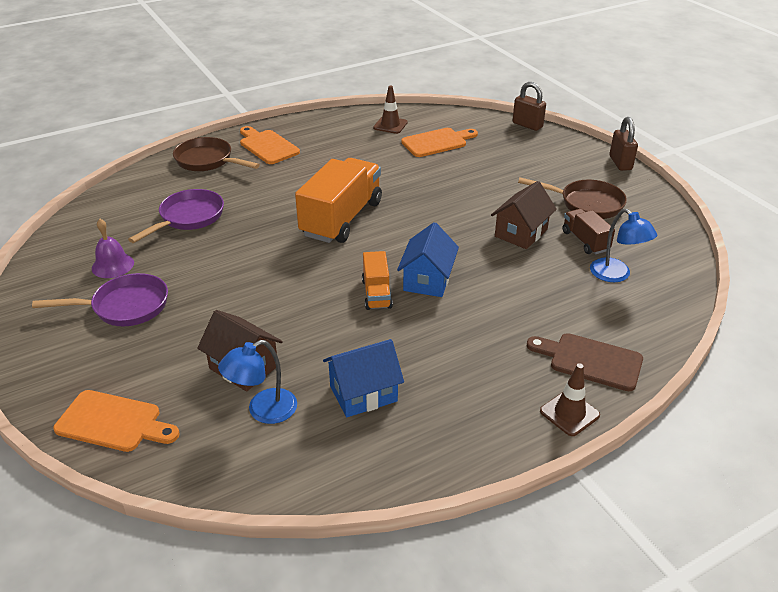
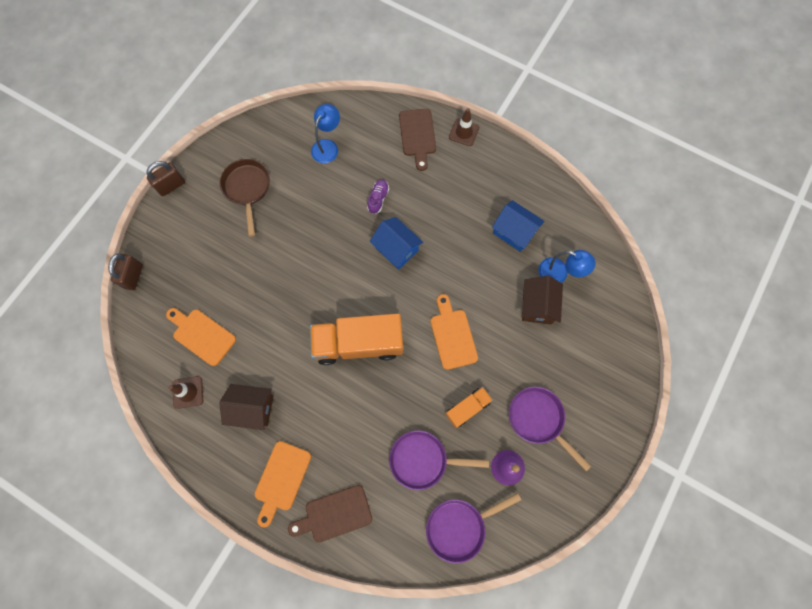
camera: 120 degrees left, 35 degrees up
(108, 217) = (459, 526): none -> purple pan
(113, 422) = (618, 344): orange cutting board -> orange cutting board (452, 335)
(207, 161) = (334, 514): brown pan -> brown cutting board
(376, 293) = (428, 271): orange truck -> orange truck (467, 408)
(427, 280) = (396, 249): blue house -> blue house turned 60 degrees clockwise
(508, 289) = (378, 199): none -> purple shoe
(521, 233) = (310, 216): brown house -> brown house (253, 408)
(585, 241) = (298, 175): brown truck -> none

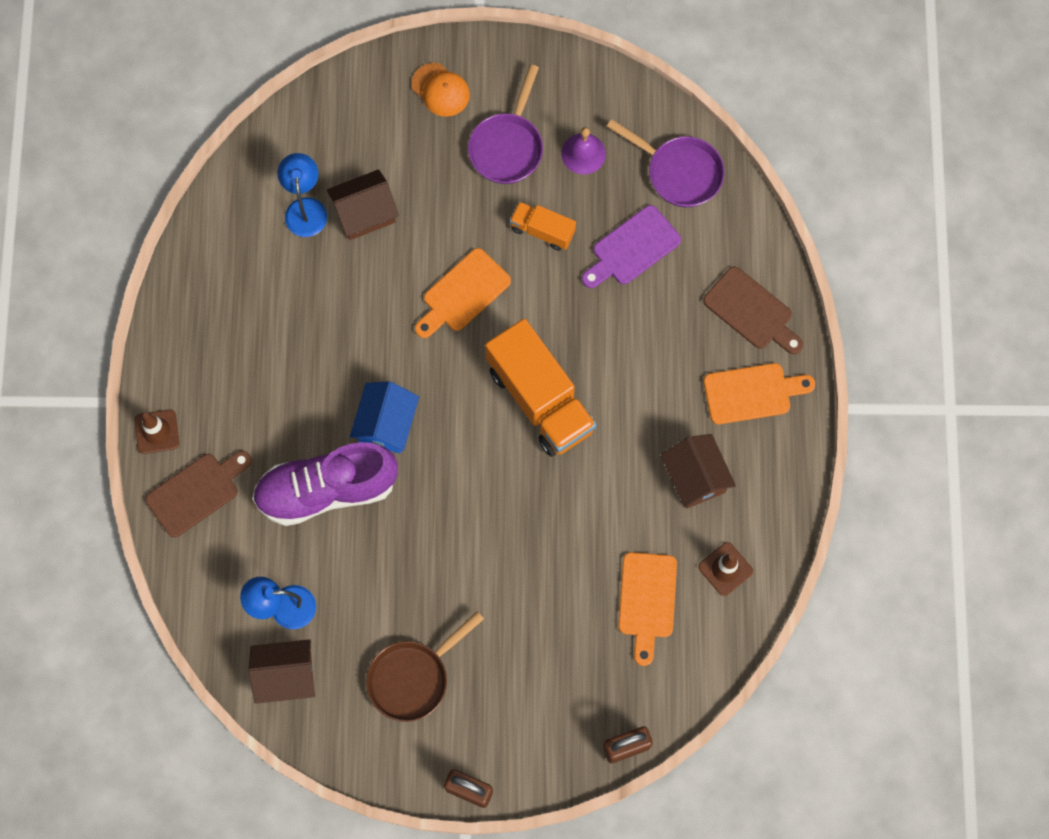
camera: 120 degrees left, 0 degrees up
(291, 130) = (286, 675): none -> brown house
(378, 199) = (327, 490): purple shoe -> purple shoe, size x2.43
(423, 460) = (632, 248): purple pan -> purple cutting board
(514, 232) = (276, 290): blue house -> none
(601, 398) = (440, 90): none -> orange cap

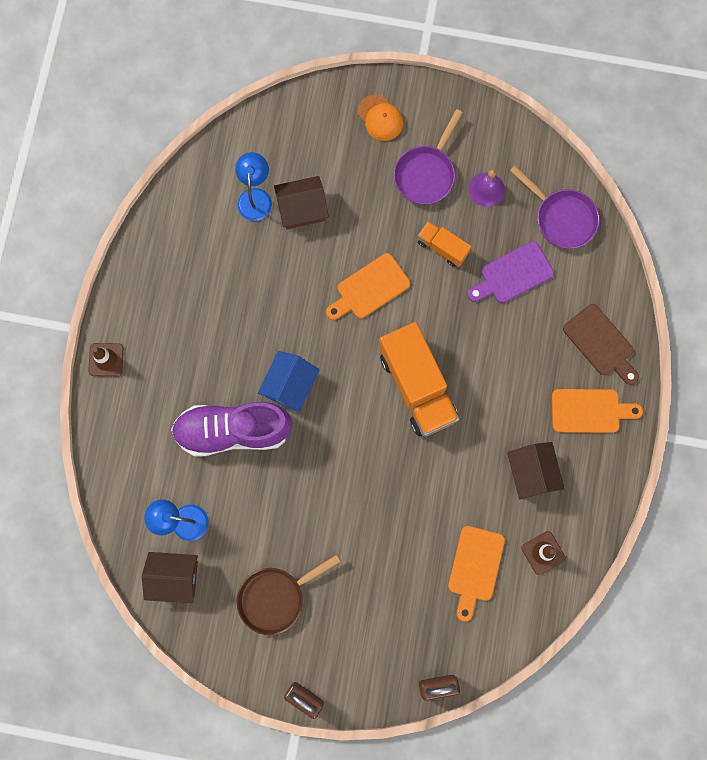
camera: 10 degrees right, 5 degrees up
(196, 492) = (129, 414): brown cutting board -> none

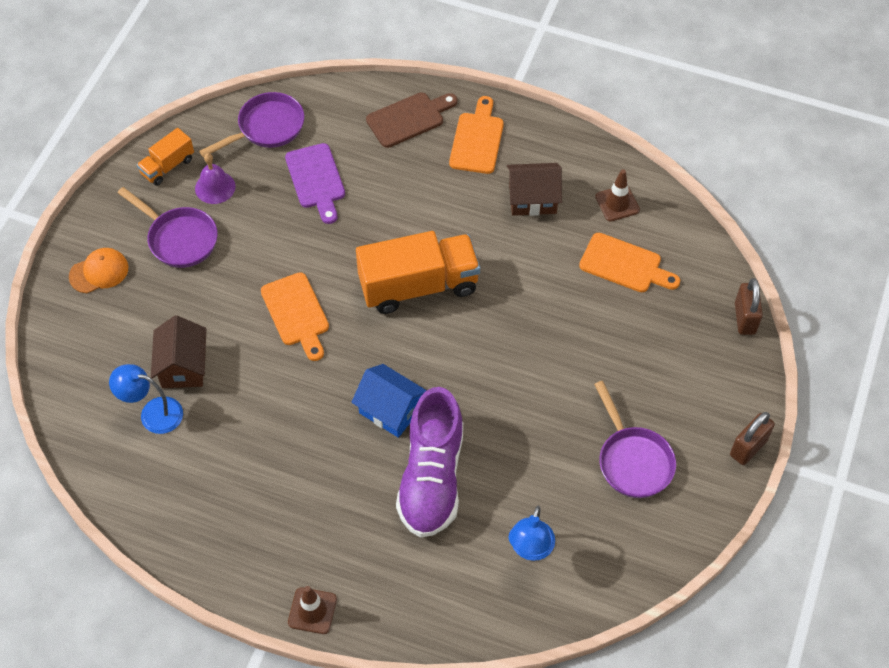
camera: 80 degrees left, 20 degrees down
(174, 577) = (596, 566): brown house -> none
(276, 597) = (633, 460): brown pan -> purple pan
(442, 247) = (269, 237): orange truck -> orange truck (168, 166)

